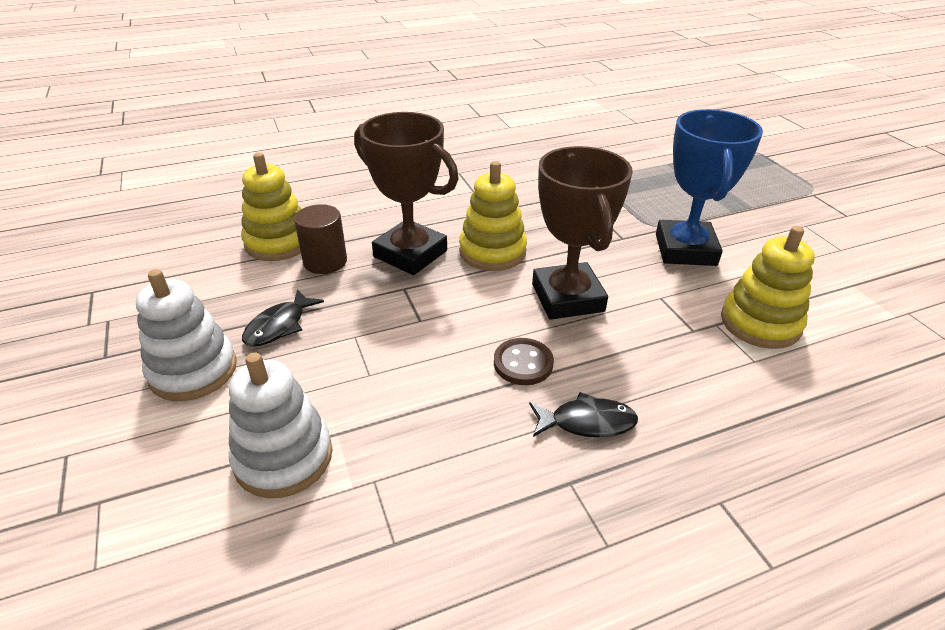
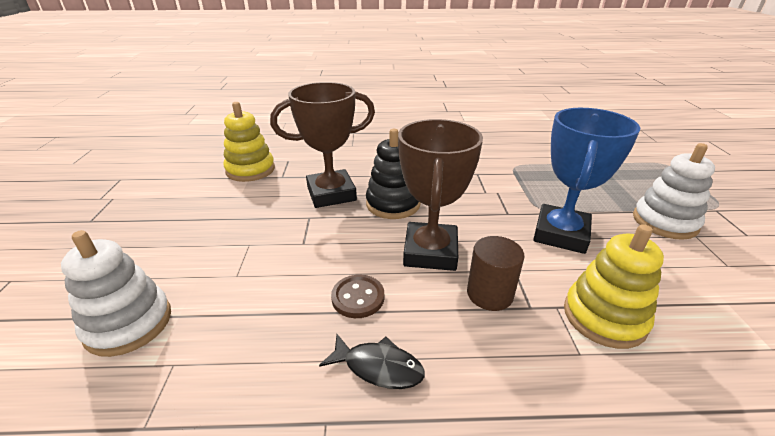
camera: 20 degrees right, 5 degrees down
(193, 370) = (129, 243): white stacking toy -> white stacking toy (664, 222)
(279, 326) = (206, 225): black fish -> none
(325, 262) = (270, 188): brown cylinder -> brown cylinder (489, 294)
(410, 254) = (331, 194): brown trophy -> brown trophy turned 75 degrees counterclockwise
(492, 252) = (393, 204): yellow stacking toy -> black stacking toy

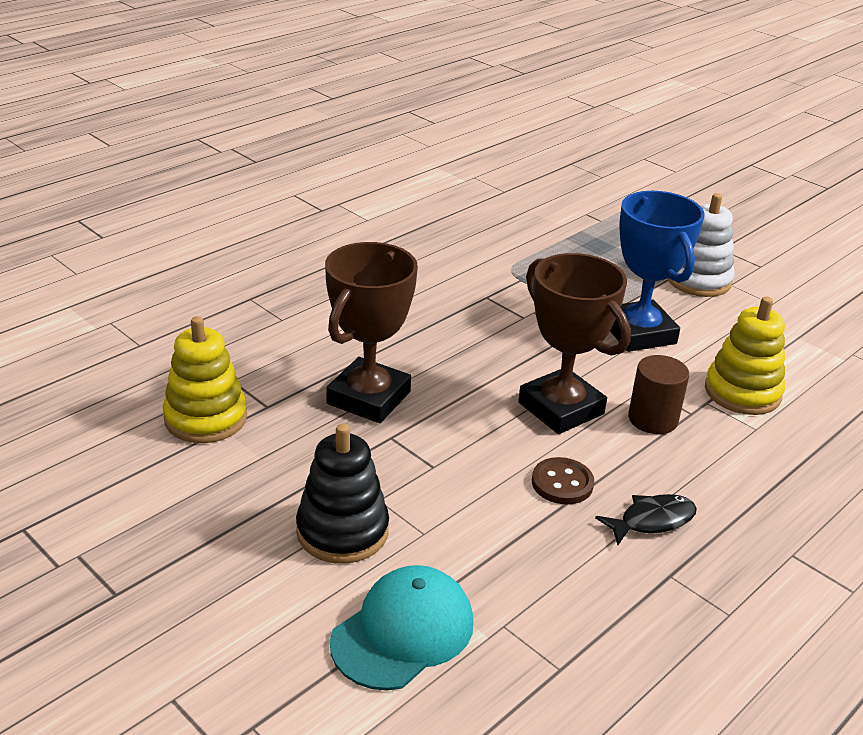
camera: 45 degrees left, 0 degrees up
(129, 324) = (403, 632): white stacking toy -> turquoise cap
(393, 204) = (454, 376): black stacking toy -> black stacking toy (342, 531)

